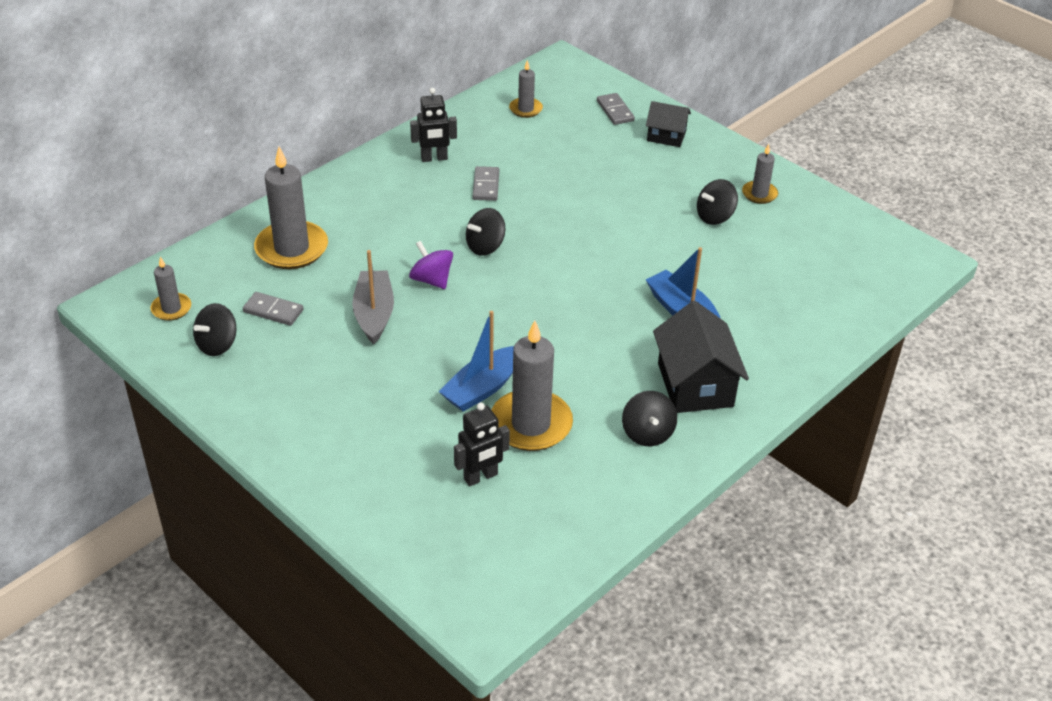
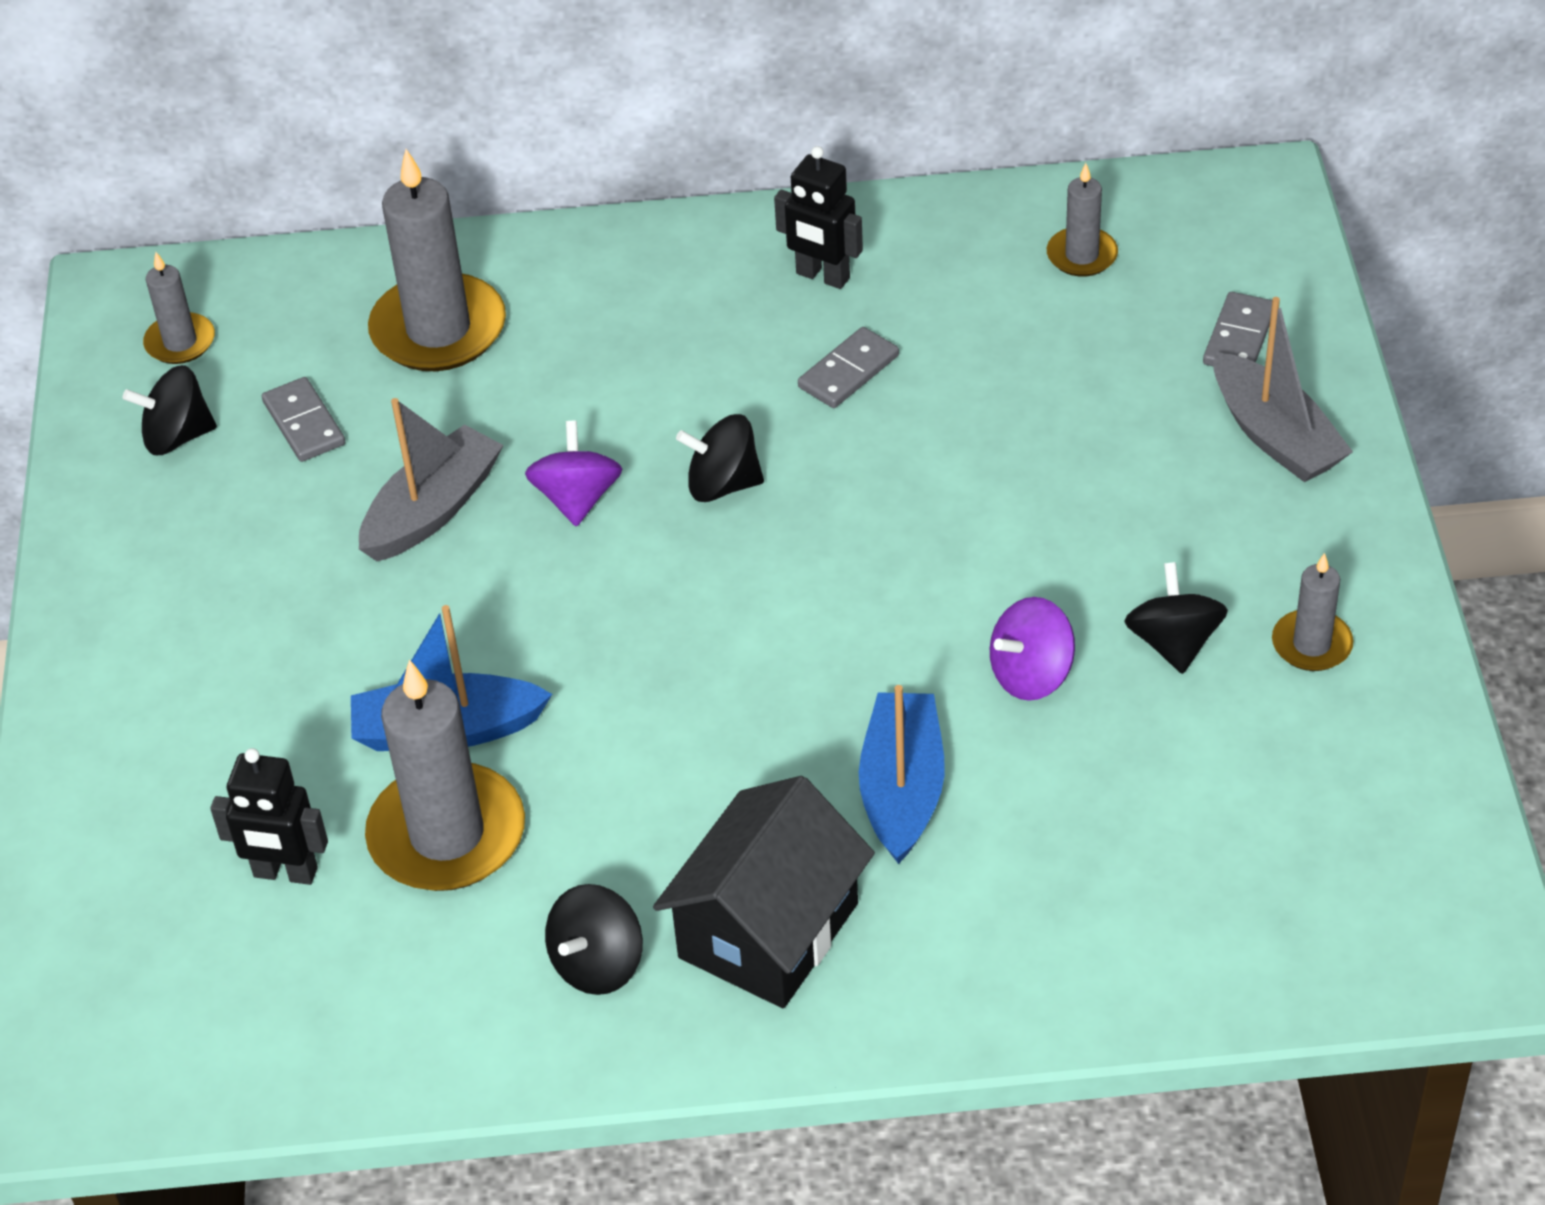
camera: 45 degrees right, 5 degrees up
(666, 136) = (1275, 436): black house -> grey boat
(680, 251) = (1031, 674): none -> purple spinning top
(715, 216) = (1173, 643): black spinning top -> black spinning top turned 75 degrees clockwise

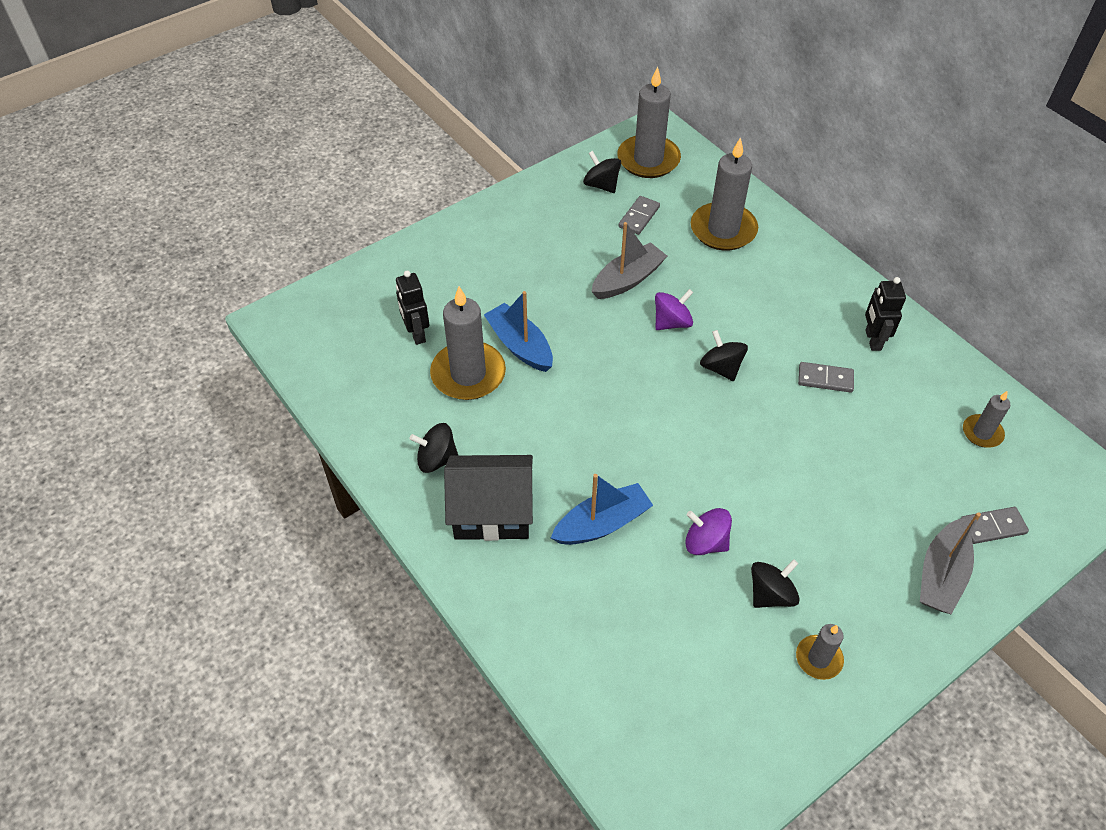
camera: 55 degrees right, 5 degrees up
(180, 342) = (648, 160): grey candle -> grey candle, size x1.92
(432, 510) = (627, 280): grey boat -> grey boat turned 45 degrees counterclockwise

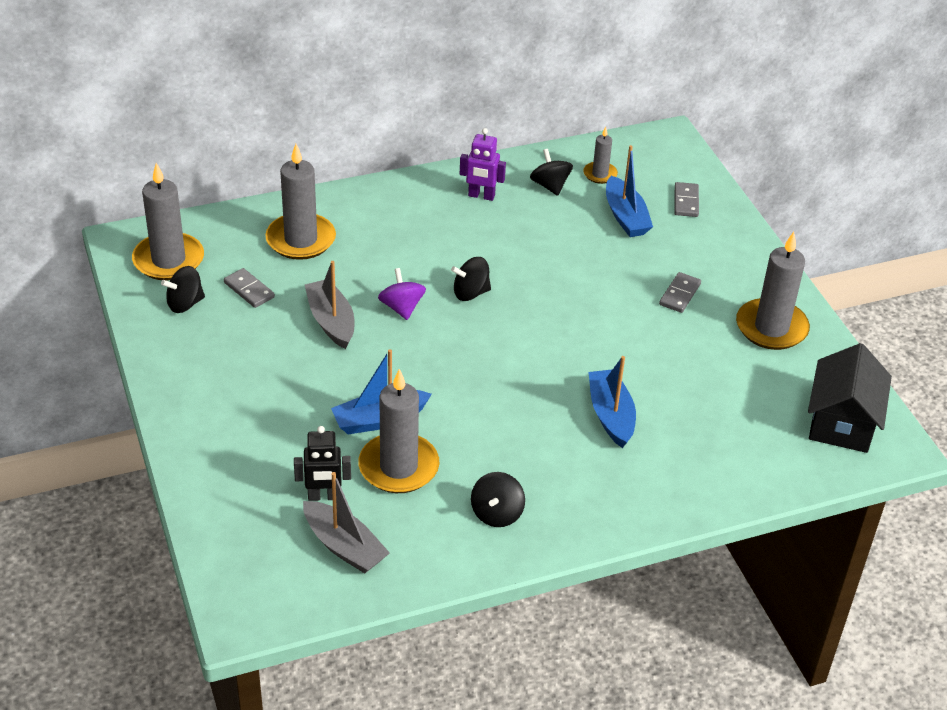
camera: 75 degrees left, 10 degrees down
(492, 512) = (573, 486): black house -> black house (841, 422)
(705, 542) = (650, 357): purple spinning top -> none
(771, 594) = (709, 335): black spinning top -> black spinning top (550, 186)
(818, 658) = (771, 328): grey candle -> grey candle, size x1.92
(825, 379) = (511, 236): grey domino -> grey domino (679, 294)
(872, 340) = (481, 196): black robot -> purple robot
(924, 472) = (625, 216): none -> blue boat
(941, 575) = (719, 242): grey boat -> grey boat (344, 546)

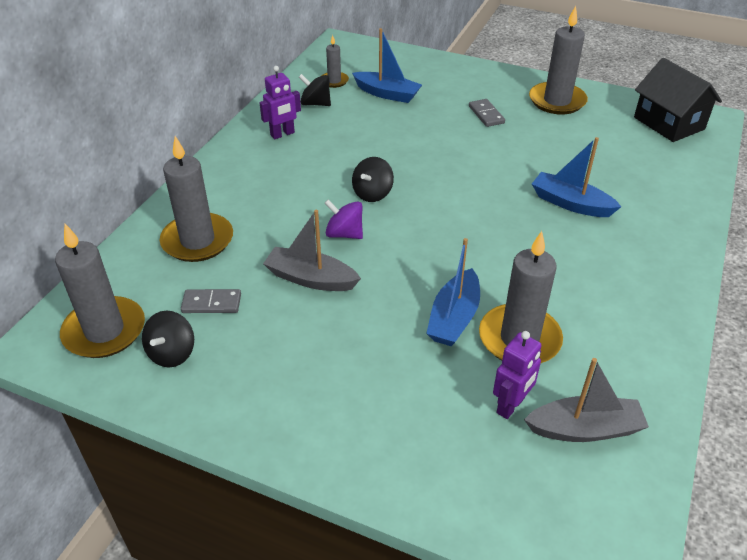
camera: 45 degrees left, 0 degrees up
(324, 496) = (511, 406): black robot -> purple robot
(497, 513) = (622, 315): black spinning top -> none
(686, 201) = (405, 67): grey domino -> none

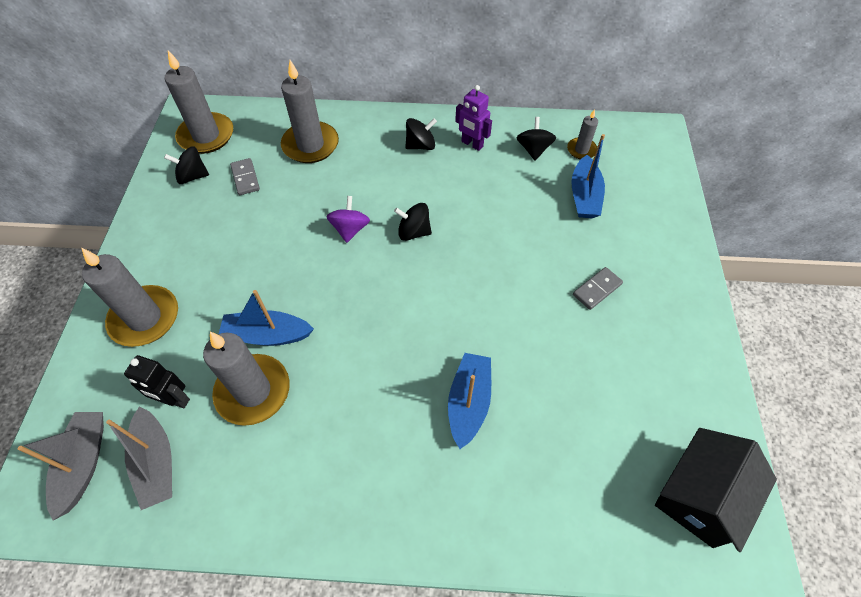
camera: 70 degrees right, 15 degrees up
(260, 164) = (420, 145): none -> black spinning top
(311, 279) = (288, 225): grey boat -> grey boat (84, 463)
(511, 406) = (174, 400): purple robot -> black robot
(557, 101) = (670, 354): grey candle -> grey candle (145, 318)

